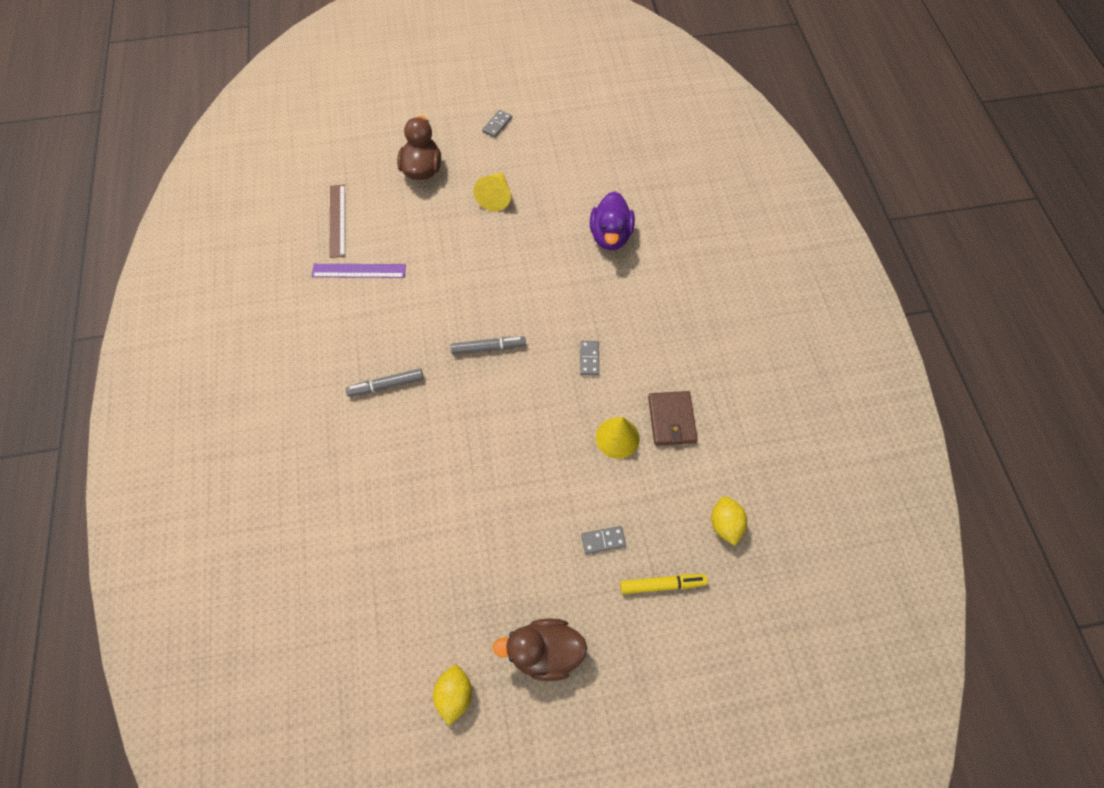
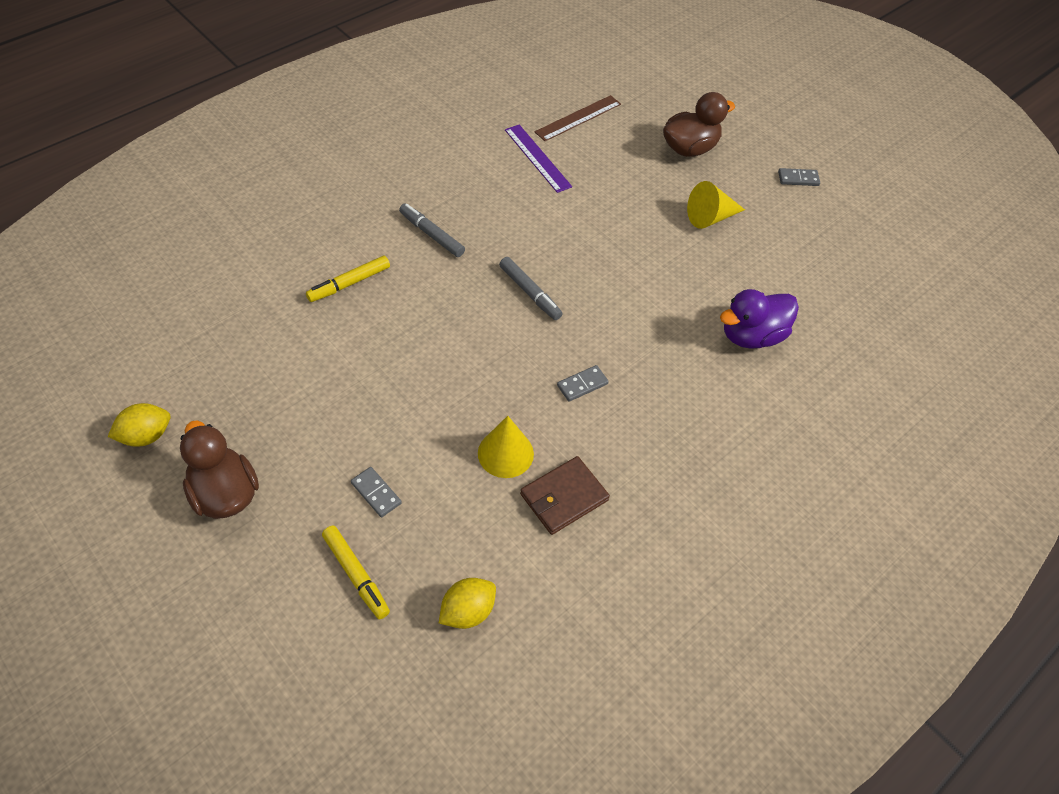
camera: 55 degrees right, 10 degrees down
(396, 470) = (349, 283): none -> yellow marker

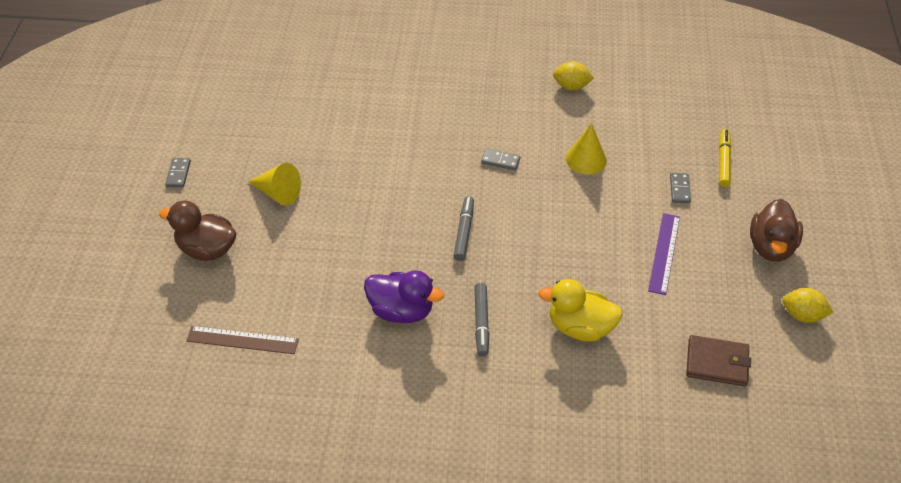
camera: 130 degrees left, 5 degrees down
(349, 283) = (580, 327): yellow marker -> yellow duck
(468, 611) = (679, 112): yellow lemon -> yellow lemon (571, 86)
(537, 158) = (324, 328): purple ruler -> purple ruler (664, 253)
(564, 497) = (578, 121): brown wallet -> brown wallet (717, 363)
(751, 336) = (368, 117): purple duck -> purple duck (401, 311)
(798, 179) = (178, 174): grey domino -> grey domino turned 45 degrees clockwise

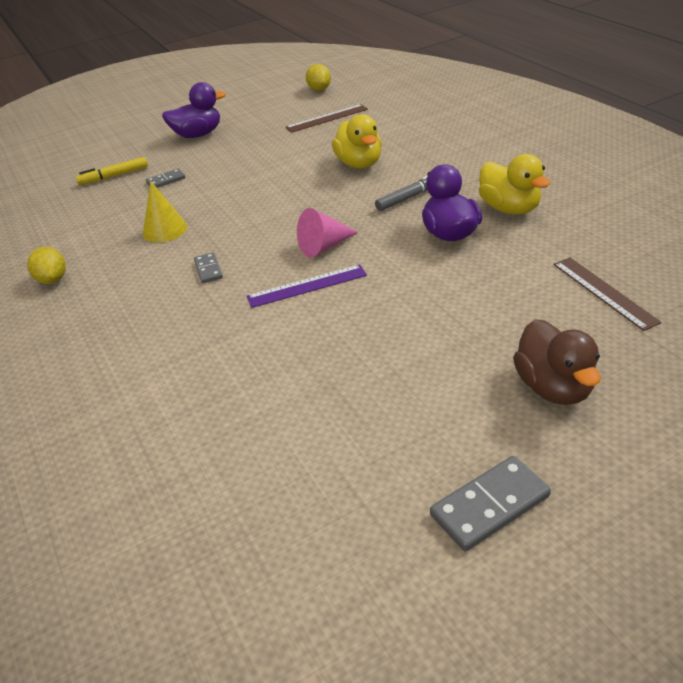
camera: 120 degrees left, 10 degrees down
(178, 174) = (489, 505): grey domino -> grey domino, size x1.72
(278, 193) = (412, 387): yellow cone -> none
(393, 373) = (509, 208): none -> yellow duck
(464, 232) = (324, 246): grey marker -> pink cone
(664, 253) = (246, 163): purple ruler -> purple ruler (307, 286)
(717, 363) = (327, 118): brown wallet -> brown ruler
(771, 247) = (198, 135): brown duck -> purple duck
(802, 315) = (252, 110): yellow lemon -> yellow lemon (319, 89)

